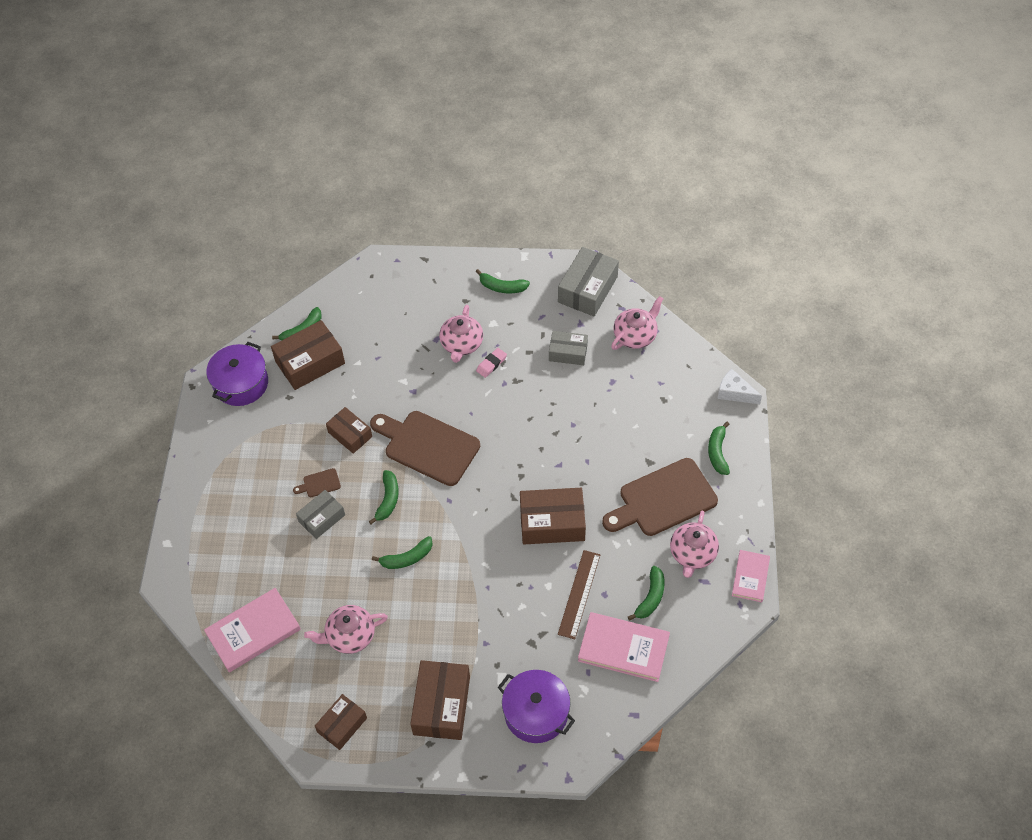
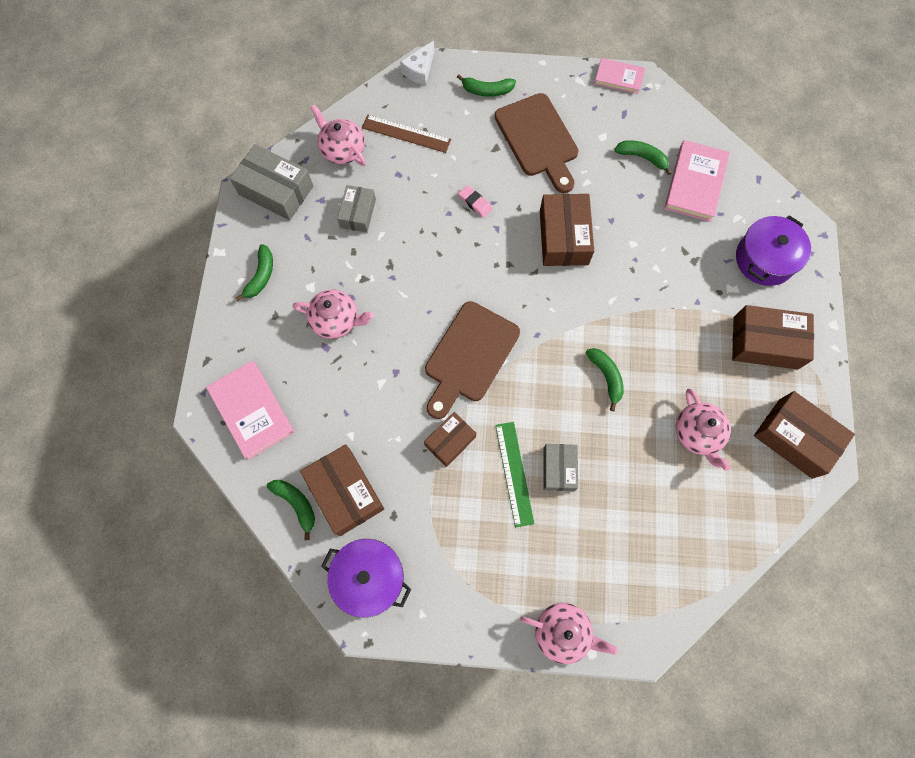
camera: 90 degrees left, 15 degrees up
(253, 631) = (699, 538): pink book -> pink book (252, 411)
(319, 483) = (514, 473): brown cutting board -> green ruler
(321, 518) = (558, 469): grey box -> grey box turned 45 degrees clockwise
(342, 725) = (795, 438): brown box -> brown box, size x1.61
(388, 500) = (536, 398): green banana -> none
(491, 364) = (366, 289): pink eraser -> pink eraser (475, 203)
(579, 594) = (641, 217): brown ruler -> brown ruler (406, 133)
(692, 554) = (596, 120): pink teapot -> pink teapot (563, 632)

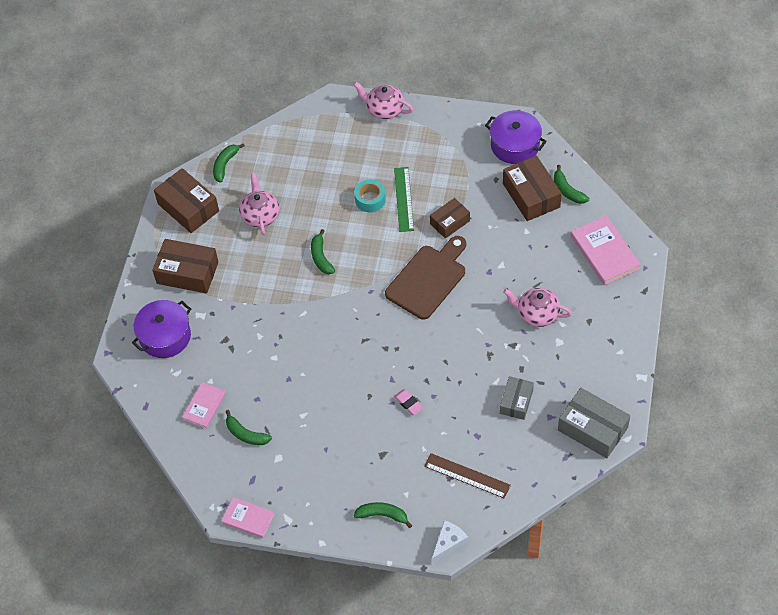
camera: 170 degrees left, 15 degrees down
(261, 276) = (603, 353): green banana -> green banana (225, 165)
(342, 149) = (530, 464): pink teapot -> none
(538, 139) = (340, 460): brown cutting board -> none
(558, 469) = (370, 199): grey box -> turquoise tape
(563, 237) = (334, 367): brown box -> none
(695, 183) = (204, 406): pink book -> pink book, size x0.62

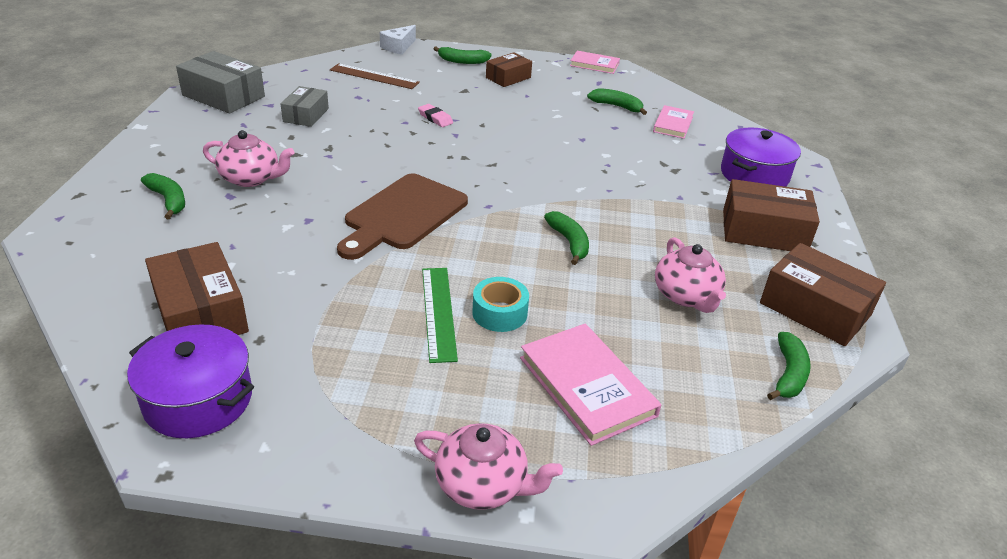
camera: 170 degrees right, 20 degrees down
(449, 222) = (359, 279): brown box -> brown box (508, 78)
(567, 190) = (127, 318): green banana -> green banana (168, 200)
(604, 252) = (112, 235): pink book -> pink book (587, 386)

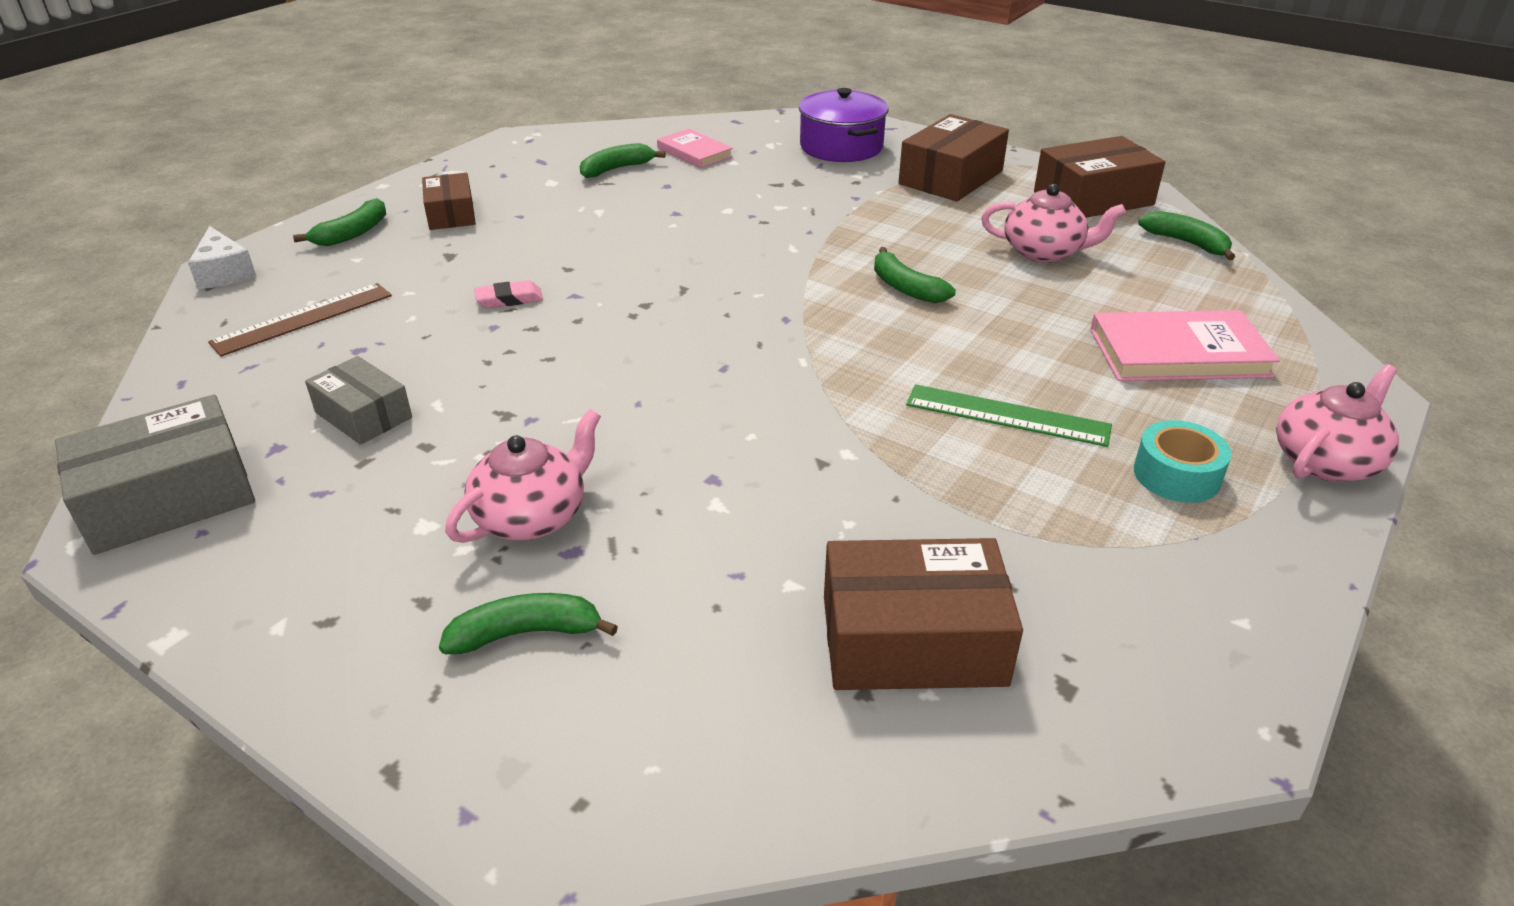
camera: 60 degrees left, 0 degrees up
(198, 400) = (1130, 674): purple pot -> none
(403, 215) = (761, 390): brown cutting board -> none
(499, 313) = (1027, 372): turquoise tape -> turquoise tape (1176, 475)
(569, 242) = (905, 287): green banana -> green banana turned 135 degrees counterclockwise
(594, 64) = (488, 149): pink book -> none

